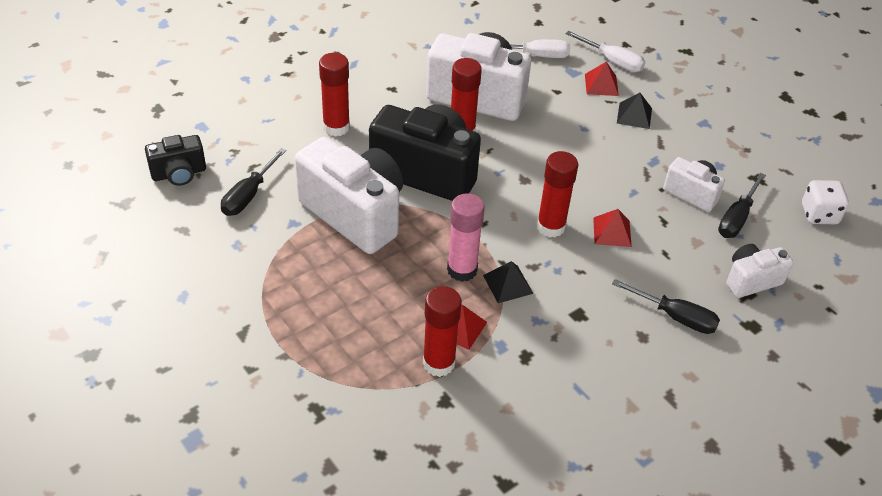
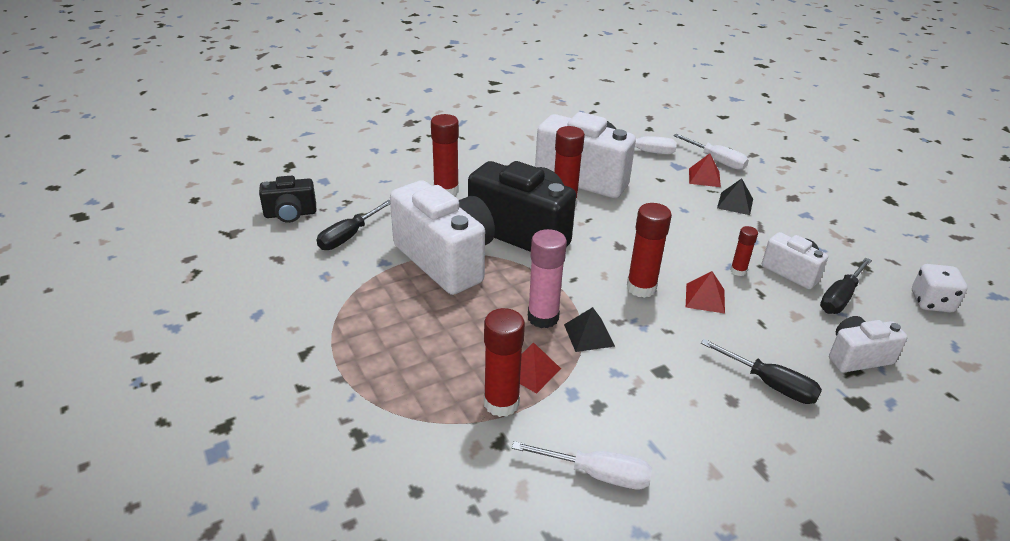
camera: 10 degrees right, 10 degrees down
(534, 420) = (598, 474): none -> white screwdriver
(641, 197) = (738, 271): none -> red glue stick

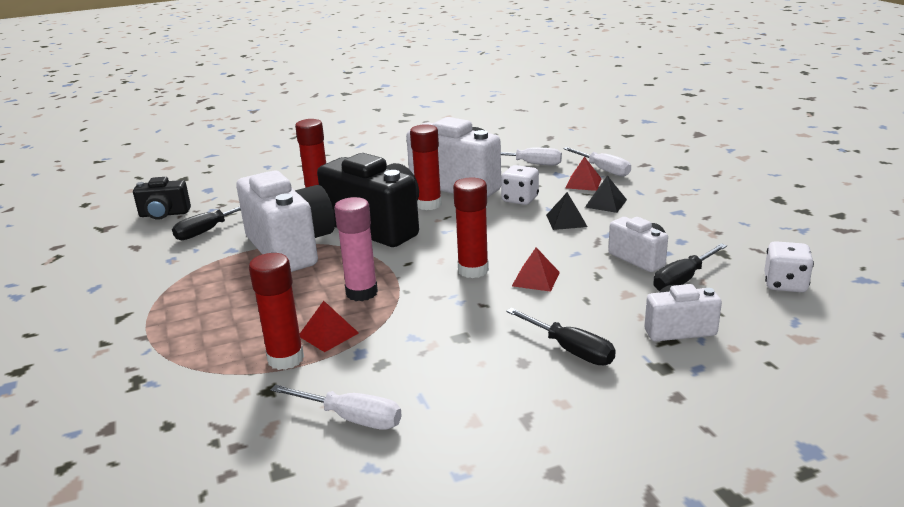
camera: 10 degrees right, 10 degrees down
(588, 335) = (400, 307): black pyramid -> black pyramid (566, 220)
(651, 197) = (520, 199): none -> white dice
(738, 271) = (582, 257): red glue stick -> none

